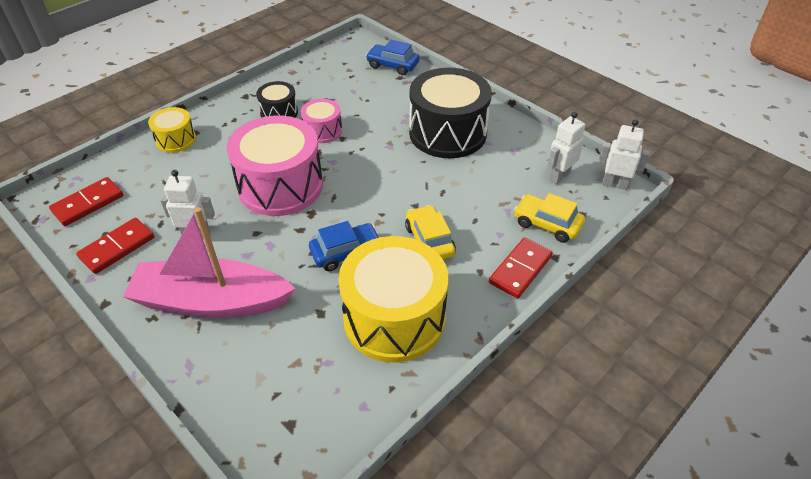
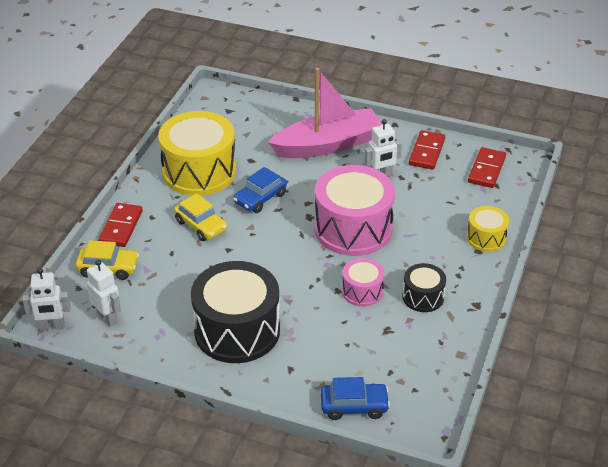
camera: 155 degrees right, 5 degrees down
(559, 176) = (108, 318): white robot -> white robot turned 60 degrees counterclockwise

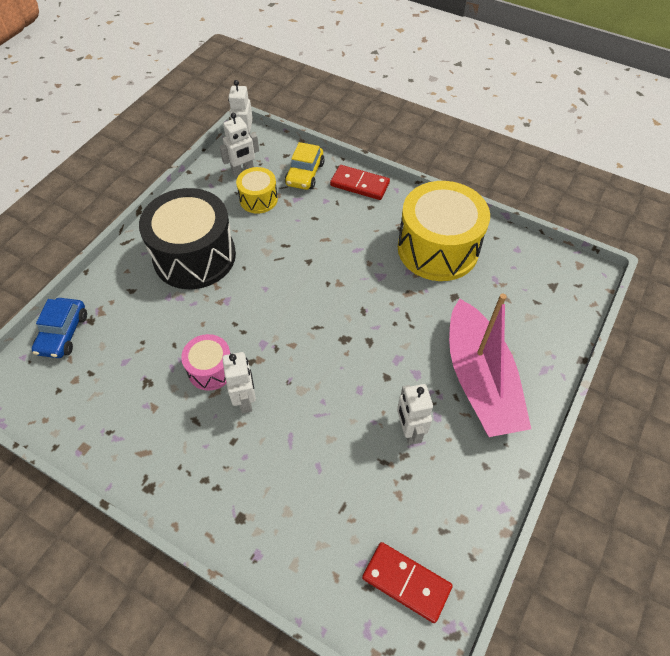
camera: 100 degrees right, 15 degrees up
(201, 225) = (349, 243): yellow car -> none
(260, 198) = (384, 297): blue car -> none
(353, 229) = (314, 379): pink drum -> none
(384, 265) = (245, 400): none -> white robot
(423, 297) = (182, 430): black drum -> none
(427, 152) = (455, 503): red domino -> none
(486, 238) = (261, 536): yellow drum -> yellow drum (258, 199)

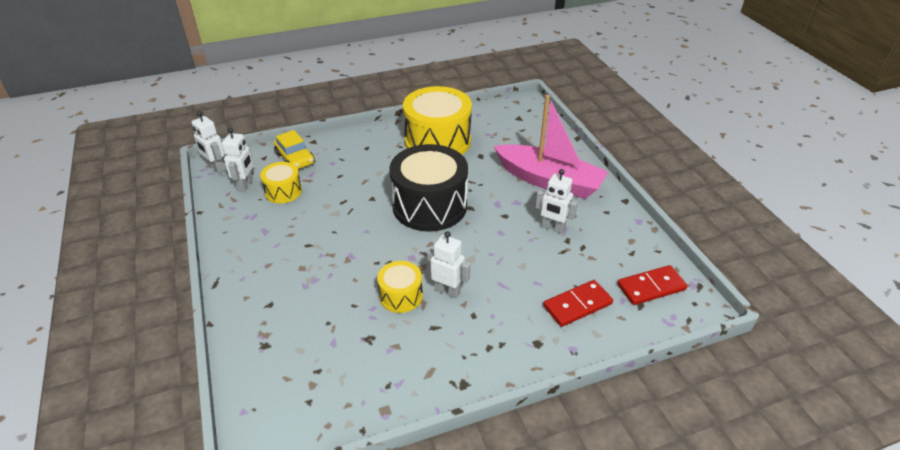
camera: 50 degrees left, 15 degrees down
(63, 333) = (255, 370): blue car -> none
(194, 256) = (287, 251): black drum -> black drum (429, 206)
(211, 369) = (401, 296): pink drum -> yellow drum
(359, 184) = (341, 141): red domino -> red domino (577, 305)

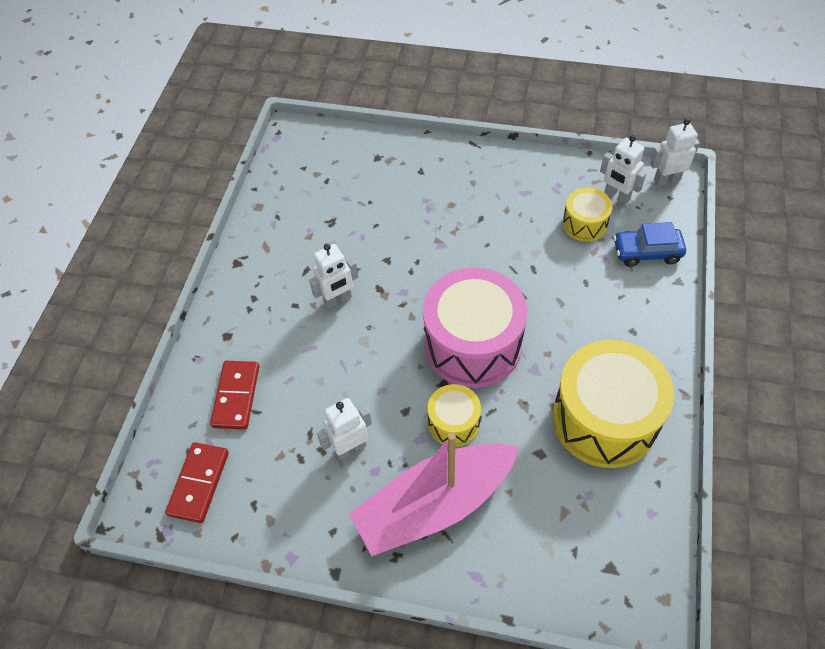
camera: 125 degrees right, 15 degrees up
(295, 159) = (646, 252): yellow car -> blue car
(401, 296) = (360, 262): yellow drum -> yellow drum (453, 423)
(429, 206) = (473, 344): black drum -> pink drum

